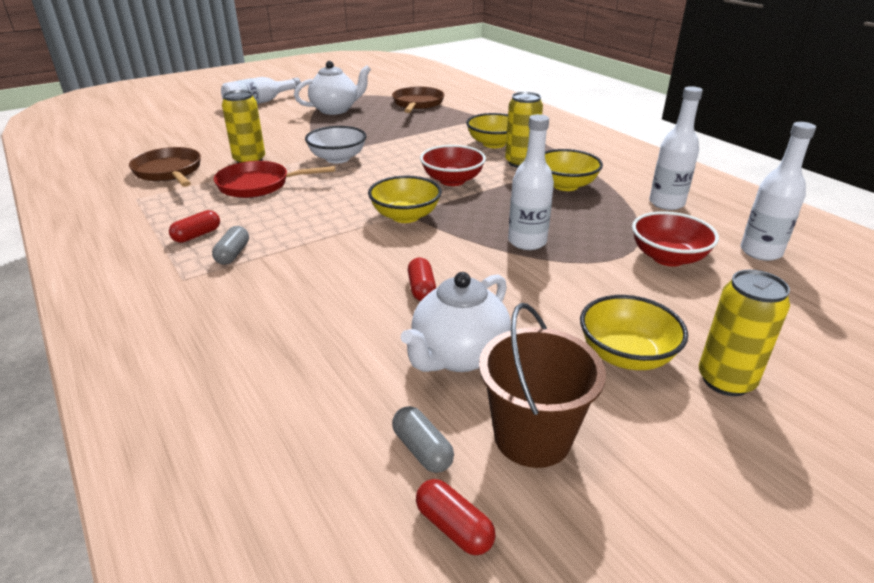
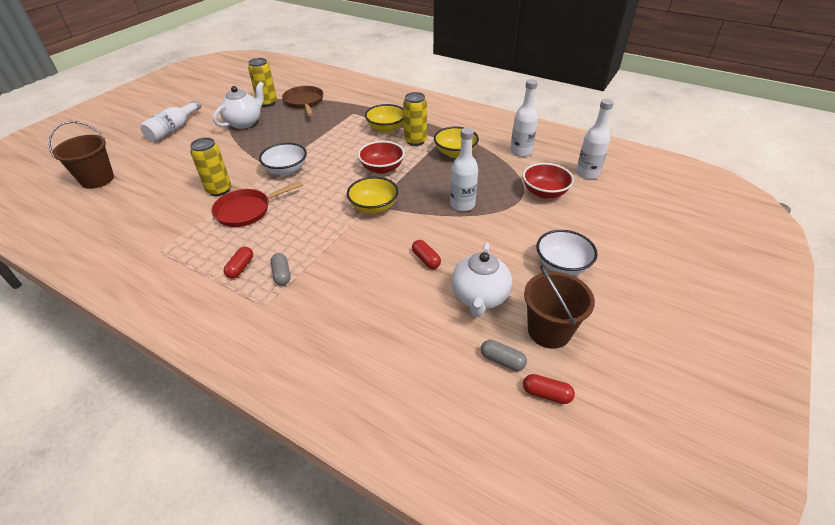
camera: 25 degrees left, 10 degrees up
(148, 128) = (97, 179): none -> brown bucket
(169, 172) = (162, 218): brown pan -> none
(626, 355) = (562, 265): yellow bowl -> white bowl
(725, 380) = (614, 263): yellow can -> yellow can (267, 102)

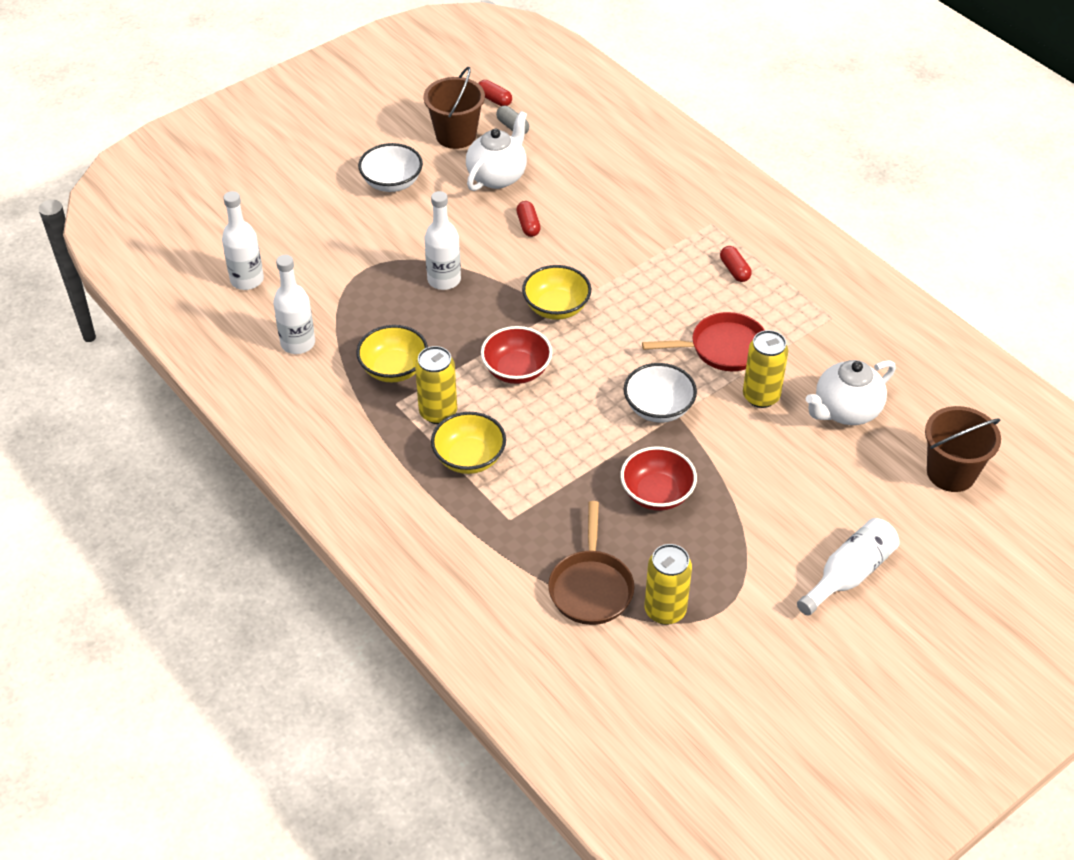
camera: 160 degrees left, 5 degrees up
(240, 268) = (734, 270): red capsule -> red capsule turned 60 degrees counterclockwise
(244, 123) = (715, 553): white teapot -> white teapot (846, 411)
(282, 274) = (689, 250): grey capsule -> none
(544, 192) = (329, 268): red bowl -> red bowl (657, 494)

